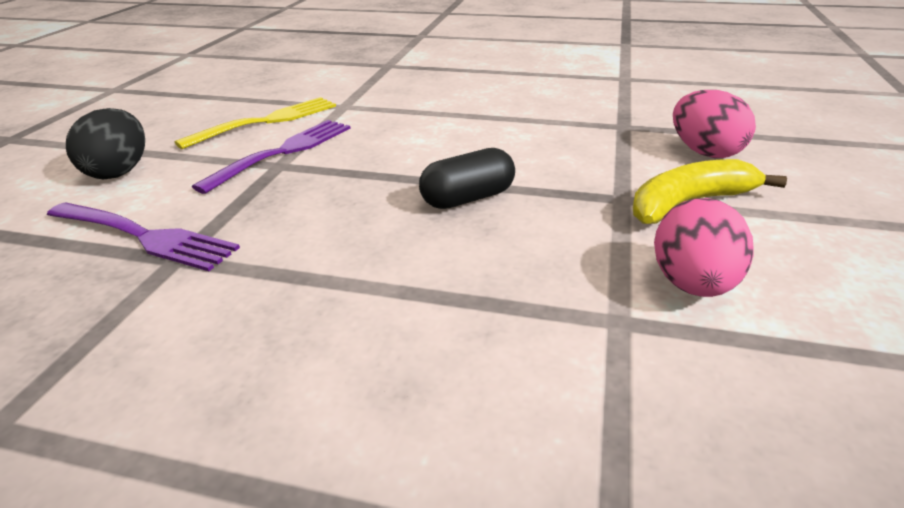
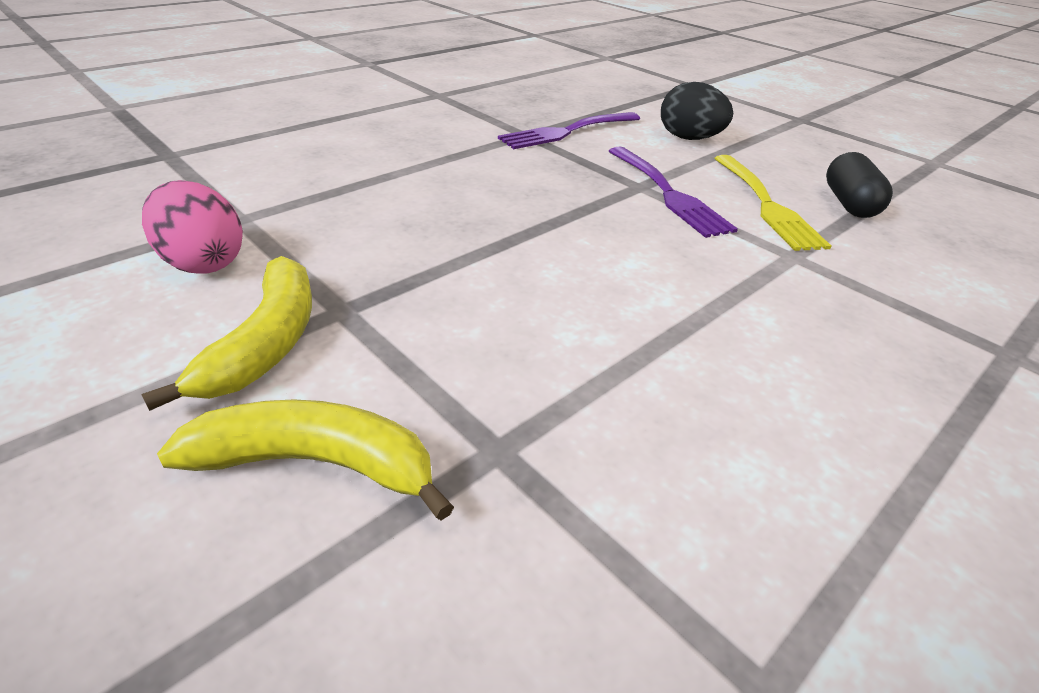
camera: 120 degrees right, 5 degrees up
(468, 198) = (464, 235): black capsule -> black capsule (849, 203)
(705, 152) = (317, 464): pink egg -> yellow banana

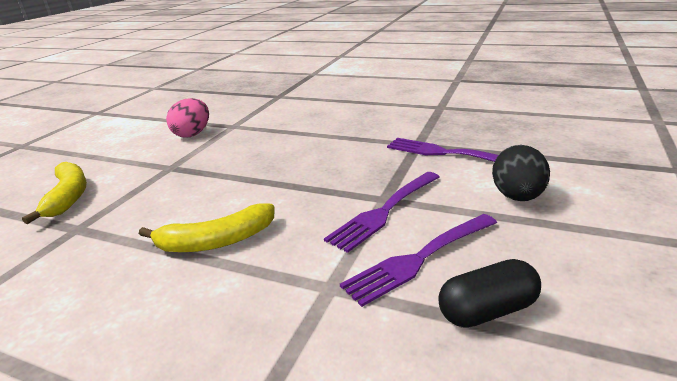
camera: 70 degrees right, 10 degrees down
(265, 343) = (140, 163): yellow banana -> yellow banana (216, 241)
(766, 204) = (419, 259): yellow fork -> purple fork

